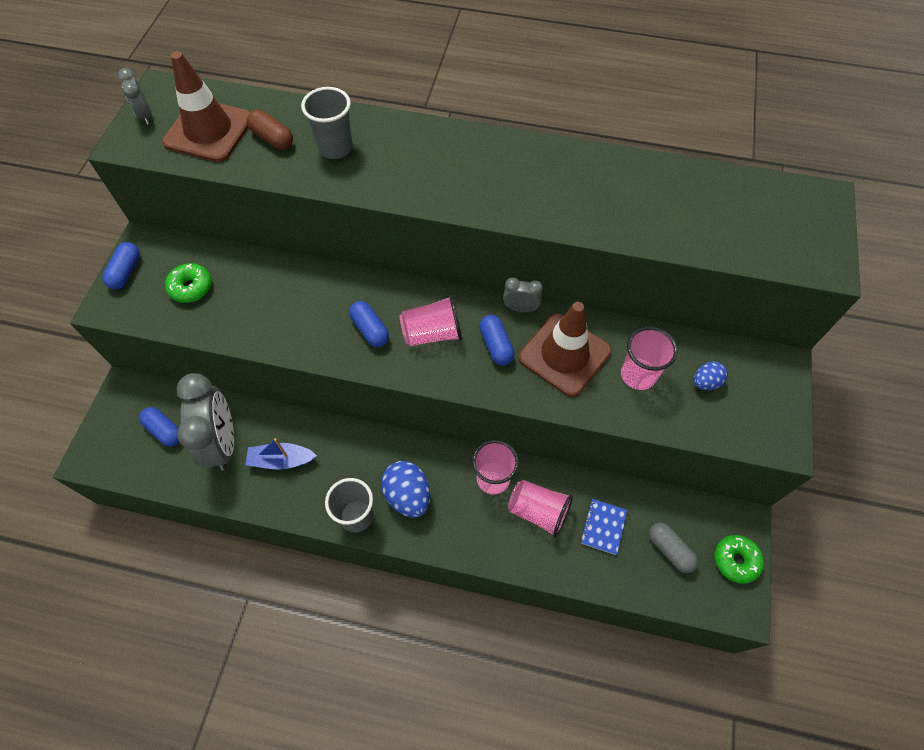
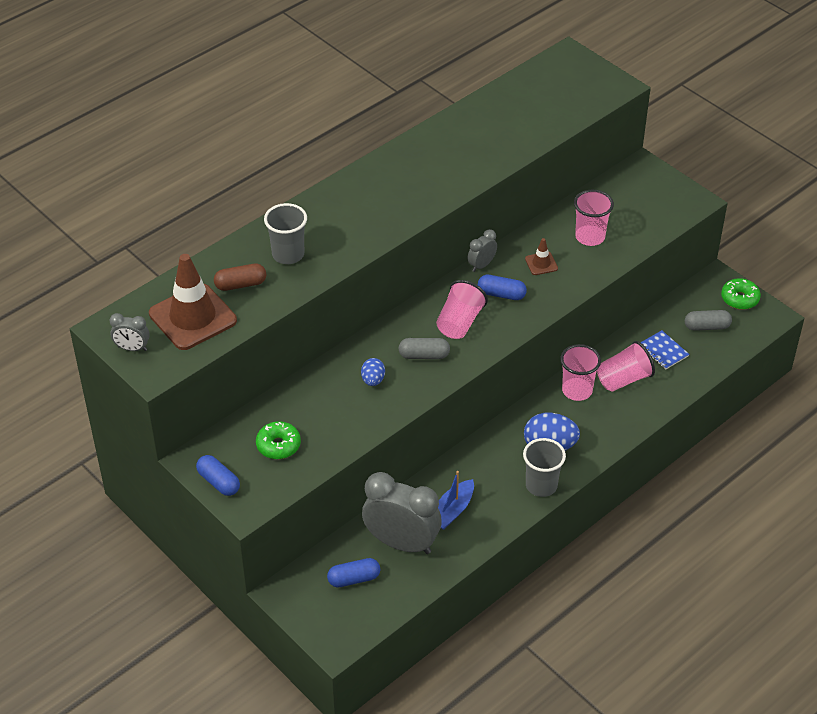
camera: 55 degrees left, 15 degrees down
(370, 329) = (424, 355): blue capsule -> grey capsule
(564, 354) = (541, 263): brown traffic cone -> brown traffic cone, size x0.44
(705, 382) = (623, 209): blue egg -> blue egg (373, 380)

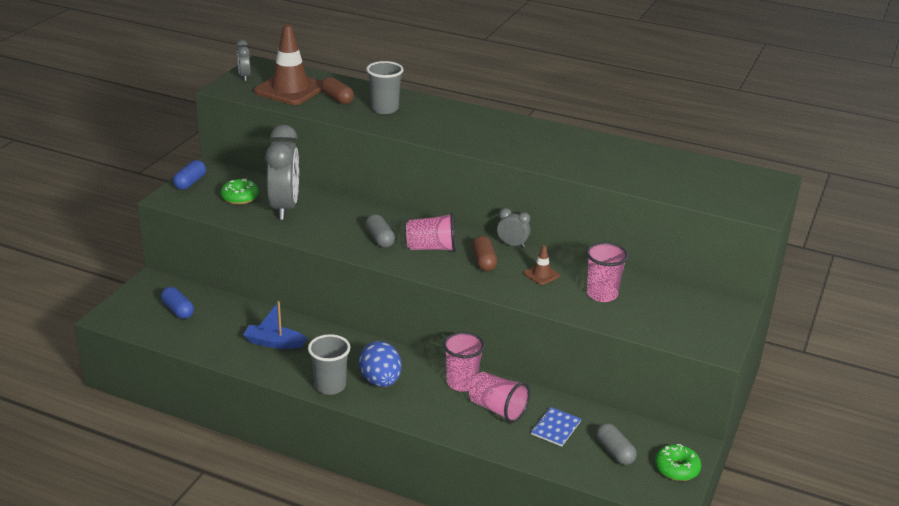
camera: 65 degrees right, 15 degrees down
(373, 380) = (335, 222): blue egg -> none
(401, 543) = (226, 325): grey clock -> grey clock (284, 208)
(501, 294) = (483, 261): blue capsule -> brown capsule

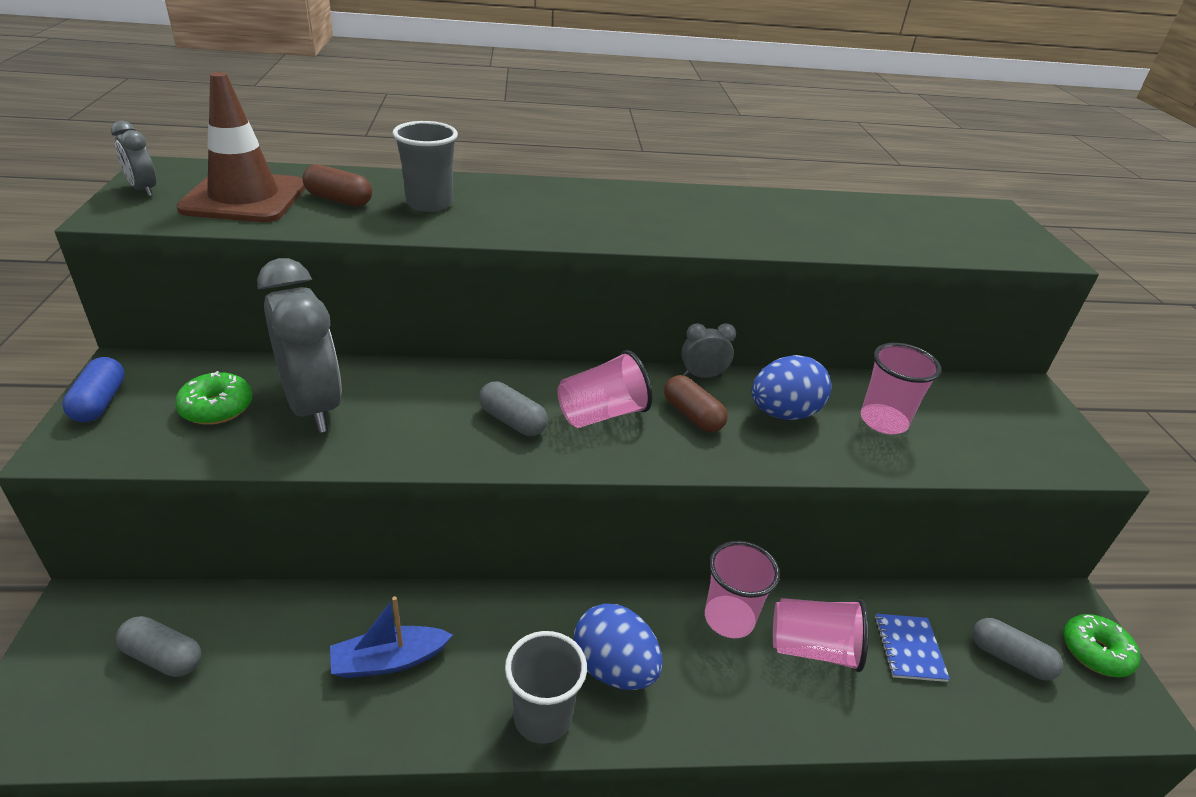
camera: 30 degrees left, 5 degrees up
(178, 310) = (163, 657): blue capsule -> grey capsule
(541, 274) = (783, 413): brown traffic cone -> blue egg

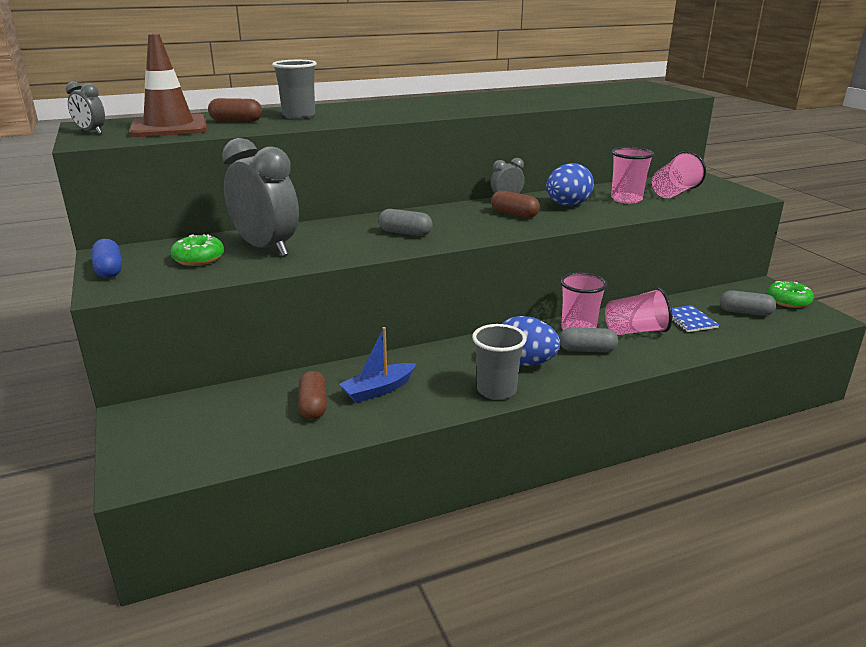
camera: 15 degrees left, 10 degrees down
(163, 657) = (219, 421): grey capsule -> grey capsule (587, 350)
(291, 665) = (313, 405): none -> brown capsule
(602, 414) = (459, 222): pink cup -> pink cup (674, 193)

